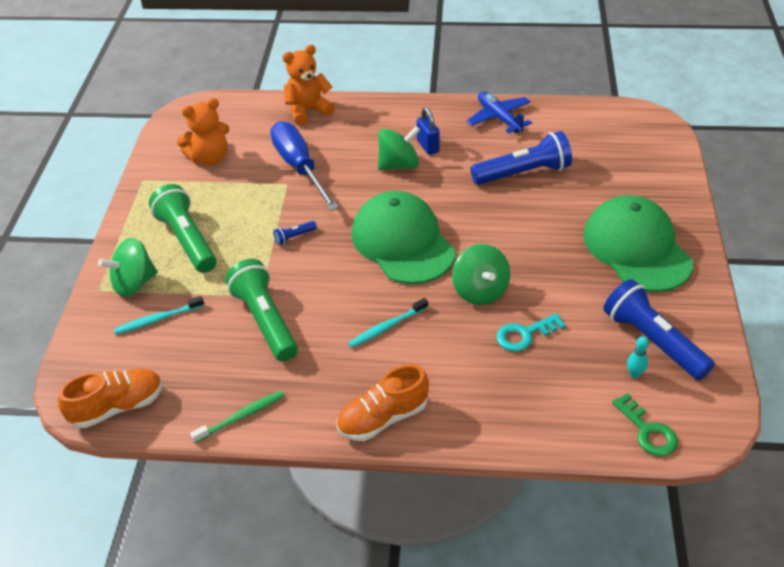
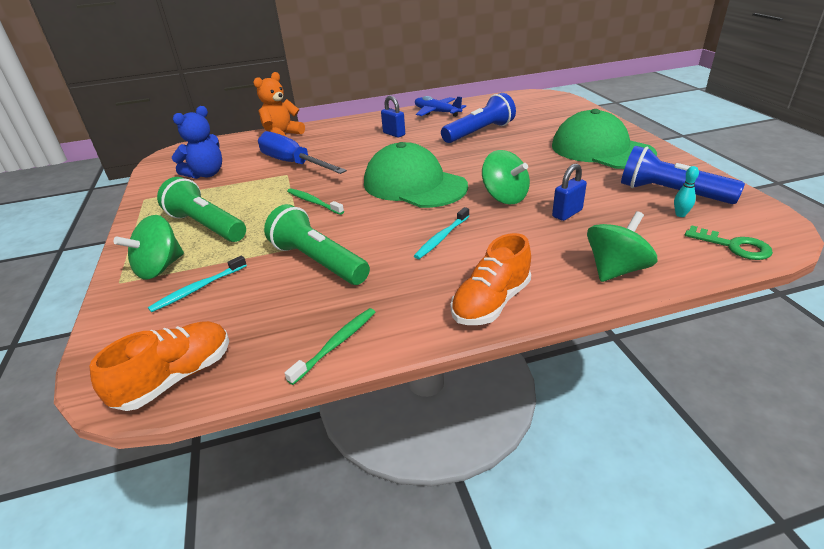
camera: 20 degrees left, 10 degrees down
(209, 158) = (206, 174): orange teddy bear -> blue teddy bear
(294, 237) = (313, 202): blue flashlight -> green toothbrush
(399, 165) = (378, 147): green spinning top -> green spinning top (615, 270)
(524, 335) = (567, 213): turquoise key -> blue padlock

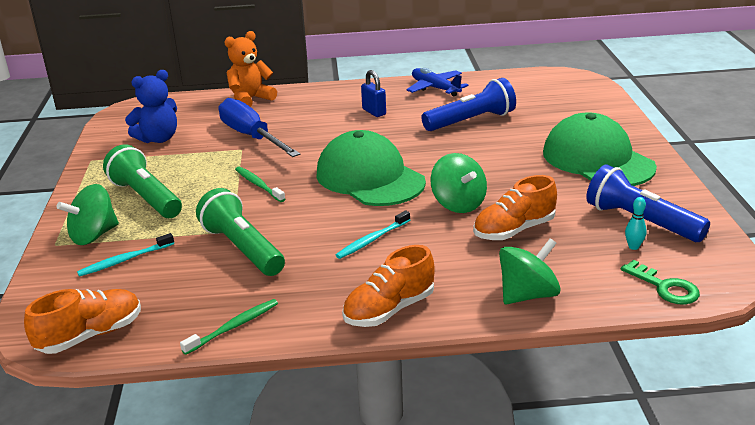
camera: 10 degrees right, 5 degrees down
(567, 213) = (514, 230): blue padlock -> orange shoe

